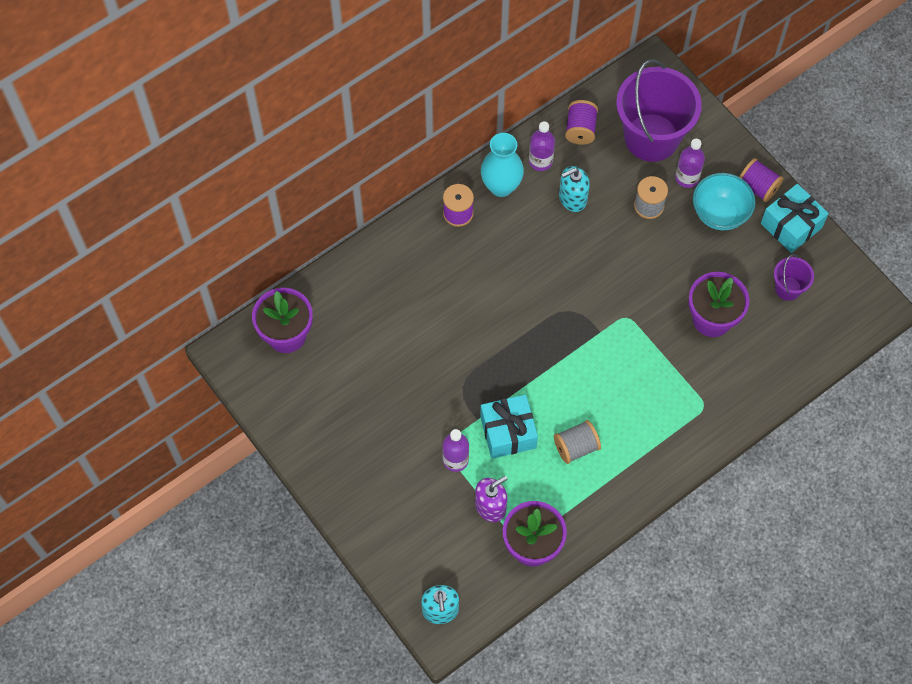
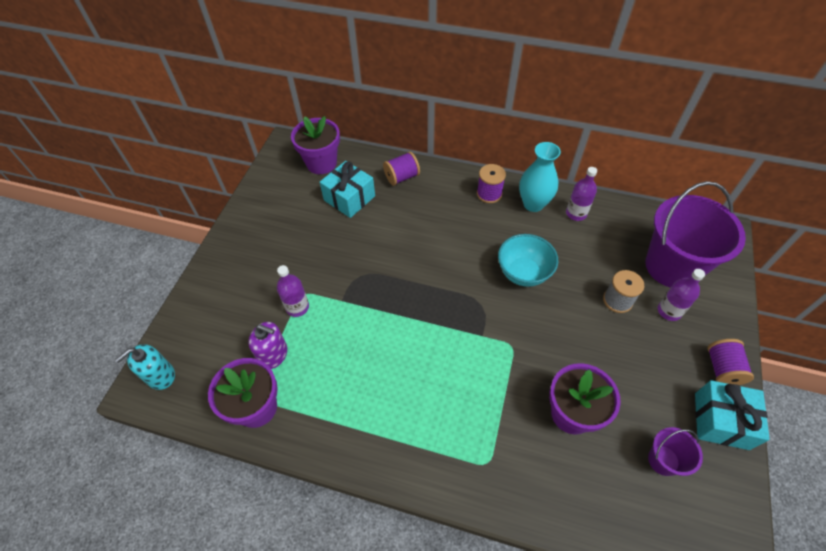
camera: 55 degrees right, 10 degrees down
(508, 432) = (345, 327): turquoise gift -> turquoise gift (349, 198)
(572, 198) = (569, 249): turquoise soap dispenser -> none
(576, 447) = (369, 383): grey spool -> none
(580, 129) = (625, 220): purple spool -> purple spool (402, 177)
(719, 214) = (667, 355): turquoise bowl -> turquoise bowl (523, 273)

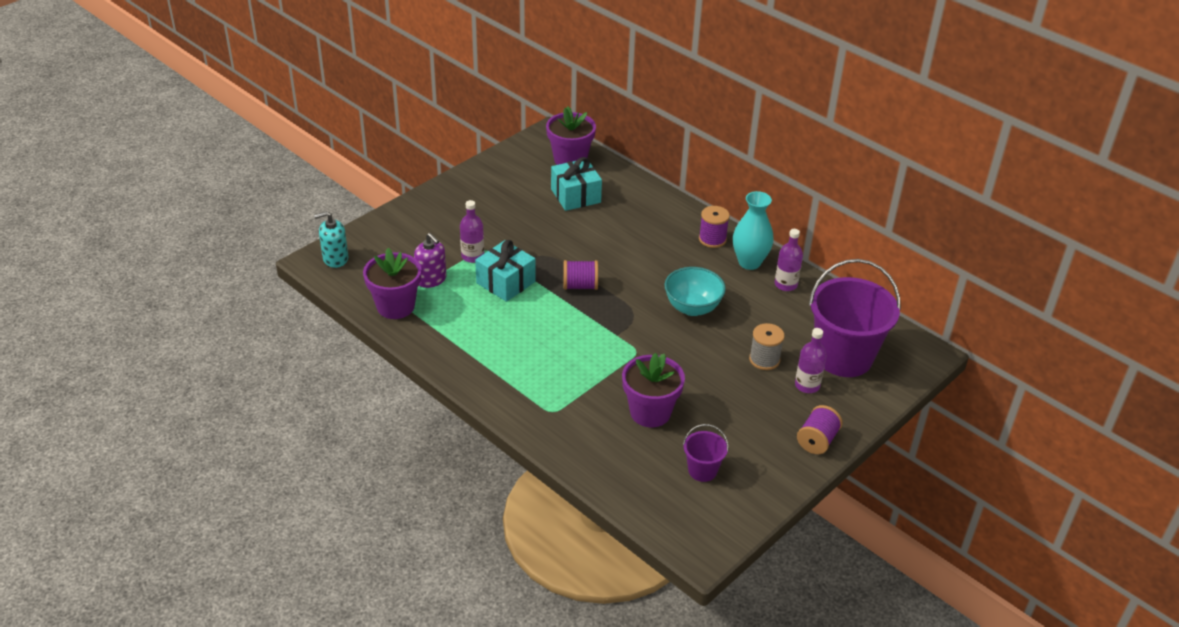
camera: 25 degrees right, 15 degrees down
(402, 177) = (638, 197): purple spool -> purple spool (580, 286)
(721, 421) = (780, 470): turquoise gift -> turquoise gift (505, 282)

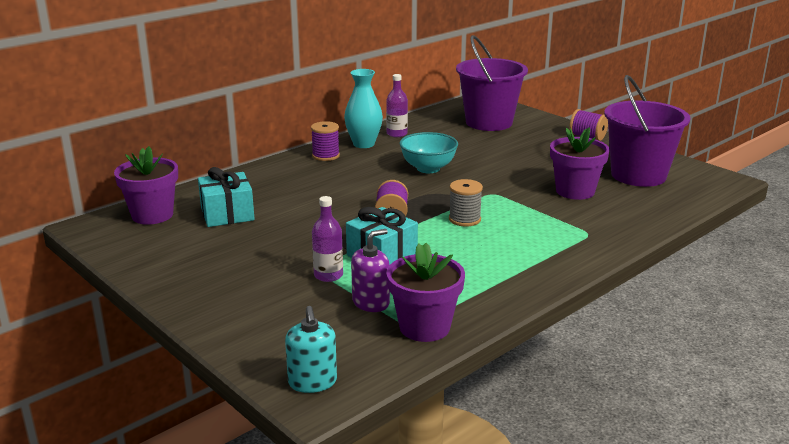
camera: 85 degrees left, 15 degrees down
(702, 470) = (638, 175): purple bucket -> purple bucket, size x2.16
(764, 359) = (496, 147): grey spool -> grey spool (464, 219)
(807, 385) = (525, 135): purple bottle -> none

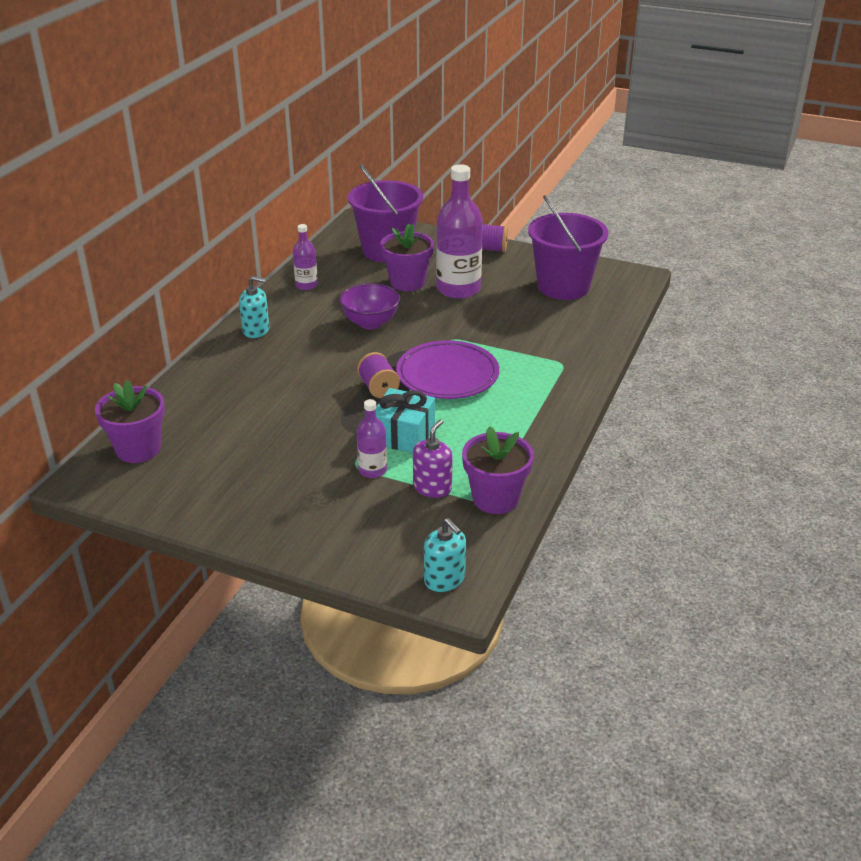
camera: 25 degrees left, 10 degrees up
(227, 214) = (216, 427): turquoise gift -> none
(325, 156) = (256, 330): purple spool -> turquoise soap dispenser
(363, 144) = (283, 306): turquoise vase -> none
(428, 168) = (370, 323): turquoise bowl -> purple bowl
(464, 219) = (447, 375): grey spool -> purple plate
(531, 159) = (458, 289): none -> purple bottle
(575, 191) = (521, 318): purple flower pot -> purple flower pot (407, 282)

